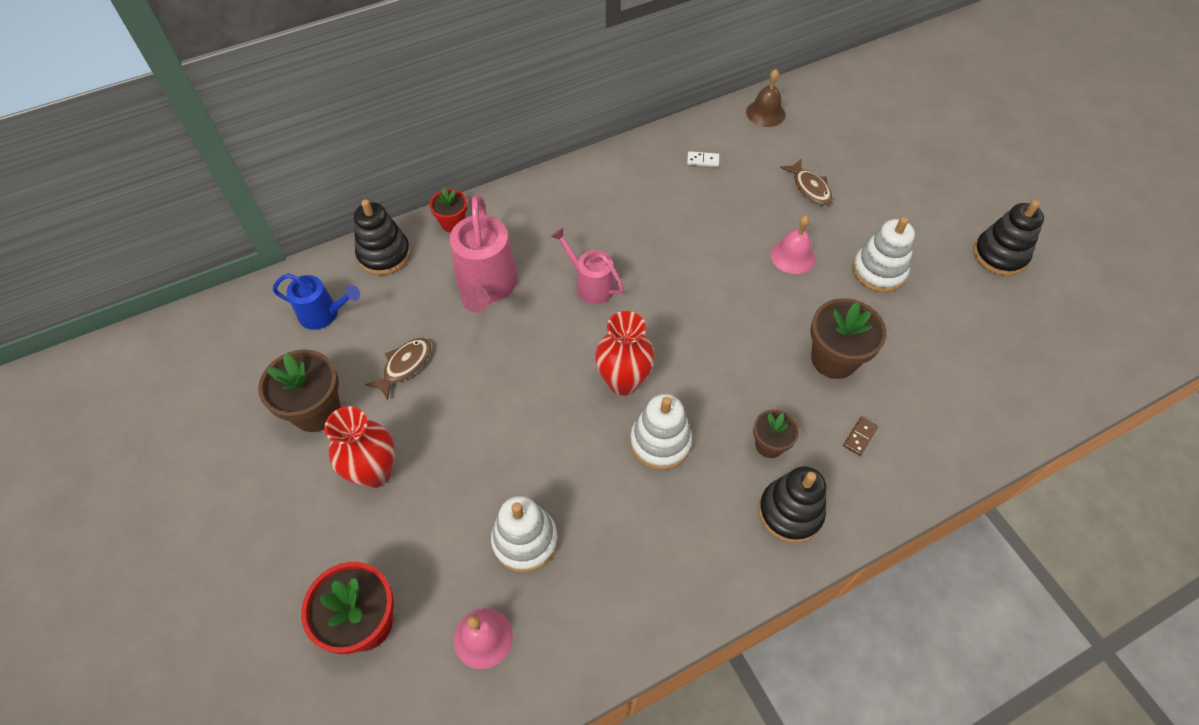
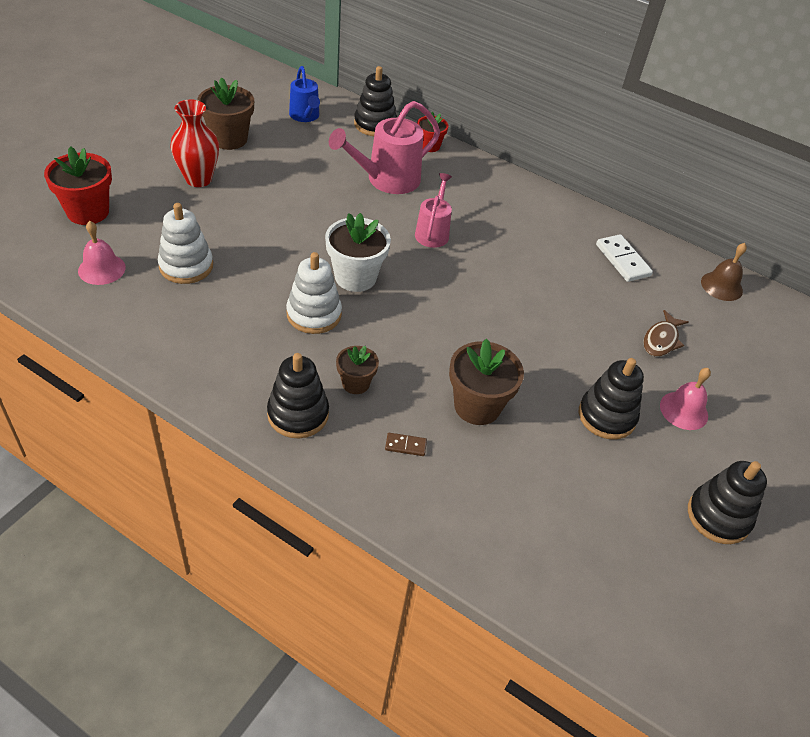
camera: 55 degrees right, 10 degrees down
(405, 366) = (290, 164): brown fish -> none
(623, 381) = (355, 277): red vase -> white flower pot
(703, 160) = (622, 260): white domino -> white domino, size x1.89
(792, 256) = (569, 348): pink bell -> pink bell (684, 410)
(878, 271) = (606, 416): white stacking toy -> black stacking toy

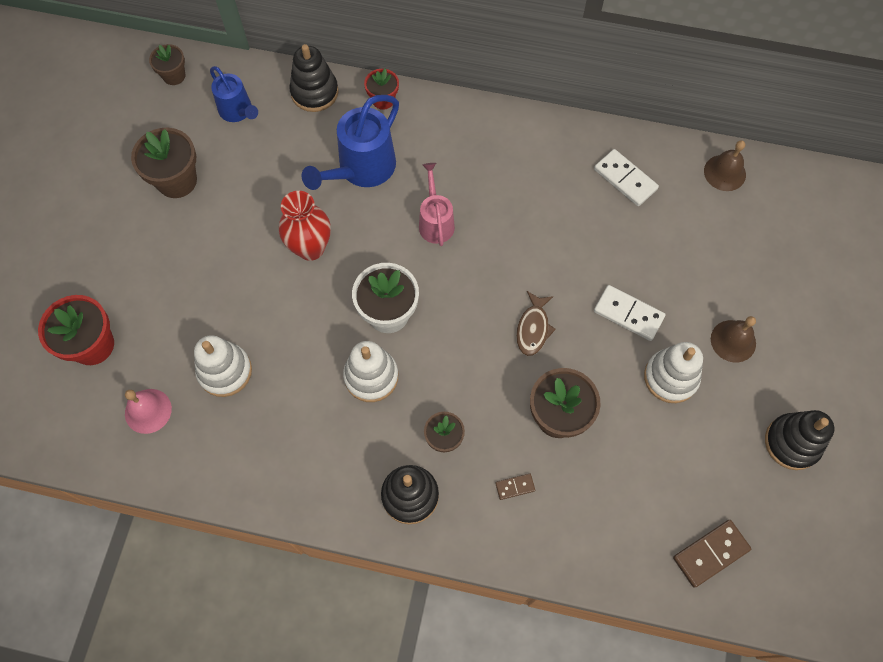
camera: 15 degrees left, 20 degrees up
(198, 179) = (176, 252): red vase -> red vase (310, 248)
(268, 82) = (174, 76): none -> brown flower pot
(386, 180) = (361, 169): pink watering can -> blue watering can
(584, 354) = (628, 314): none -> white domino
(589, 582) = (710, 554): none -> brown domino
(606, 416) = (670, 377): black stacking toy -> white stacking toy
(661, 340) = (690, 266): brown fish -> brown fish (533, 328)
(684, 410) = (733, 341): pink bell -> brown bell

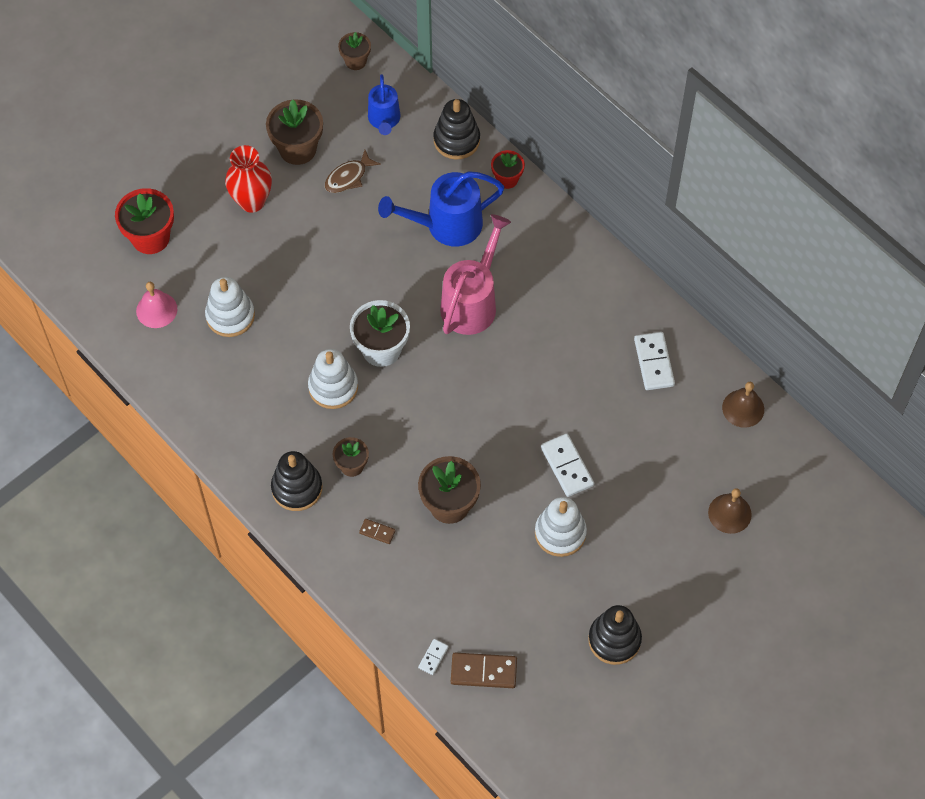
camera: 35 degrees right, 5 degrees down
(310, 248) = (360, 263): red vase -> red vase (252, 201)
(435, 221) = (472, 302): pink watering can -> pink watering can, size x1.62
(533, 328) = (483, 430): brown fish -> brown fish (348, 177)
(657, 572) = (433, 657): none -> white domino
(733, 341) = (633, 539): brown bell -> brown bell (729, 513)

